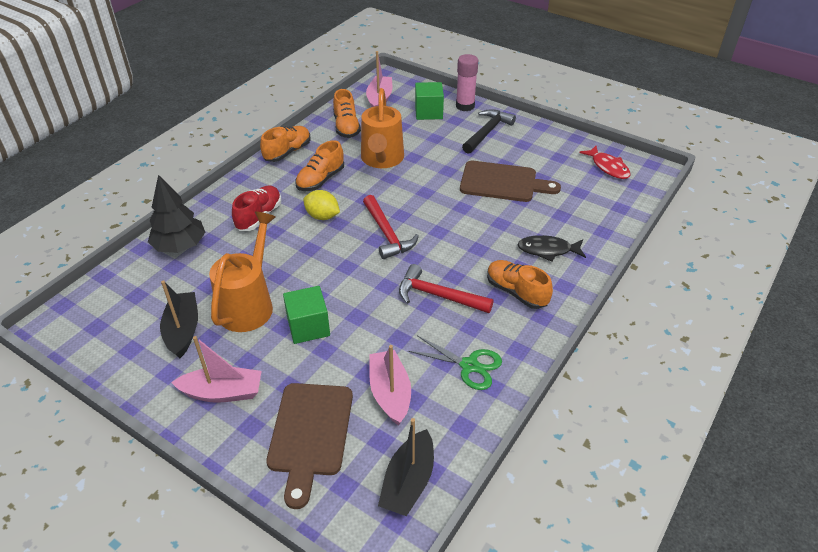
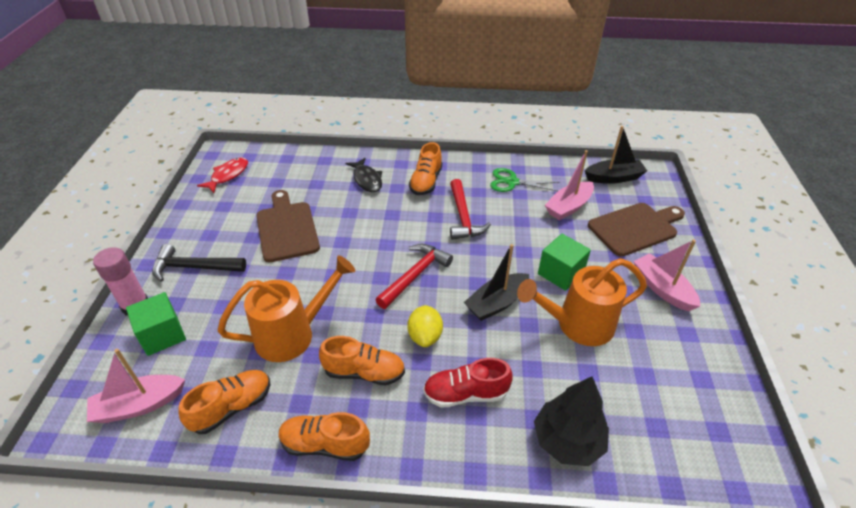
camera: 120 degrees left, 0 degrees up
(183, 330) = (647, 354): black boat -> black boat (496, 303)
(469, 365) = (512, 182): green scissors -> green scissors turned 75 degrees counterclockwise

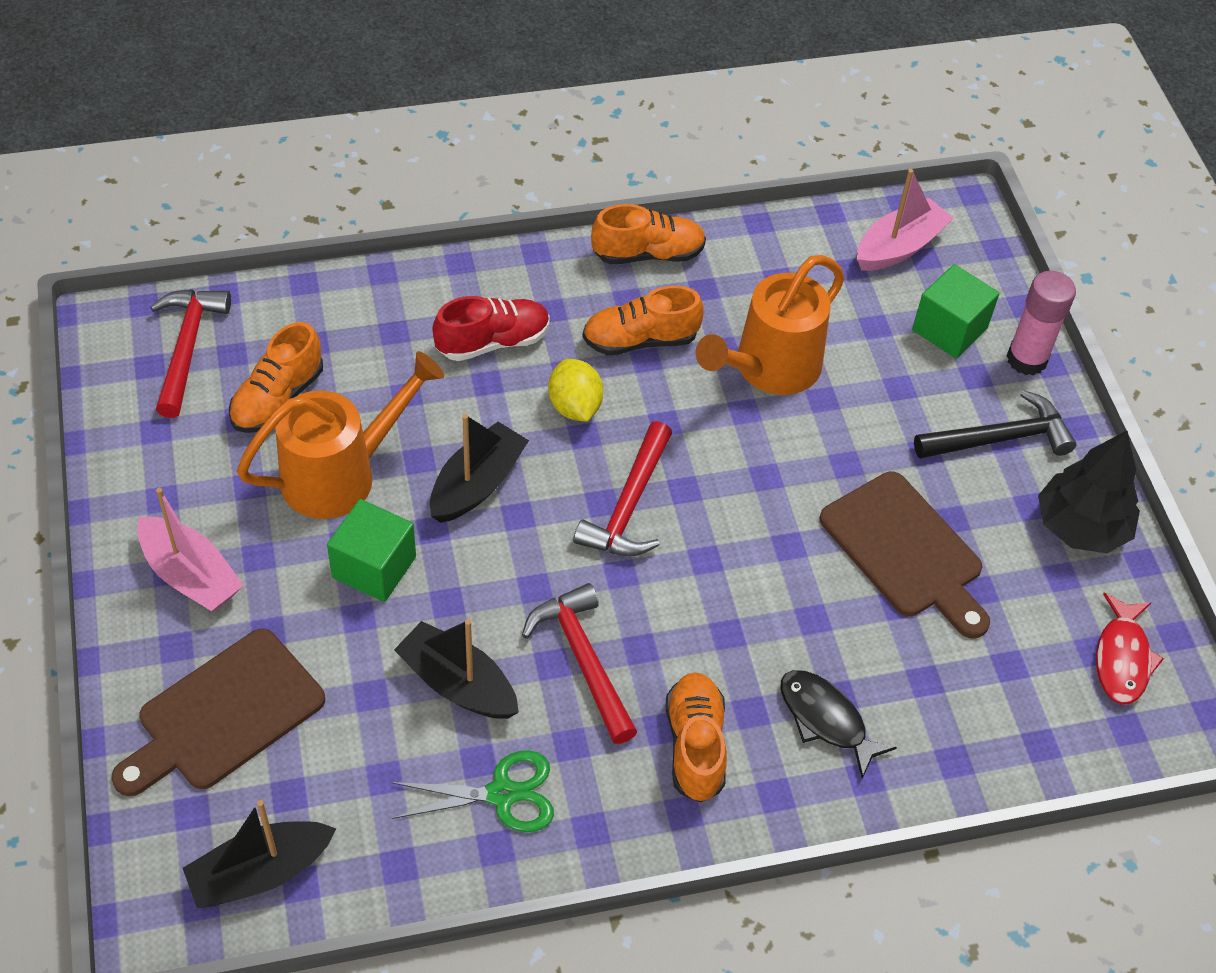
camera: 160 degrees right, 10 degrees up
(232, 407) = (785, 267): orange shoe -> orange shoe (278, 398)
(524, 219) = (458, 684): none -> black boat
(567, 441) = (350, 315): black tree -> black tree (1081, 526)
(568, 207) = (366, 744): pink boat -> none
(692, 440) = (187, 347): none -> red hammer

